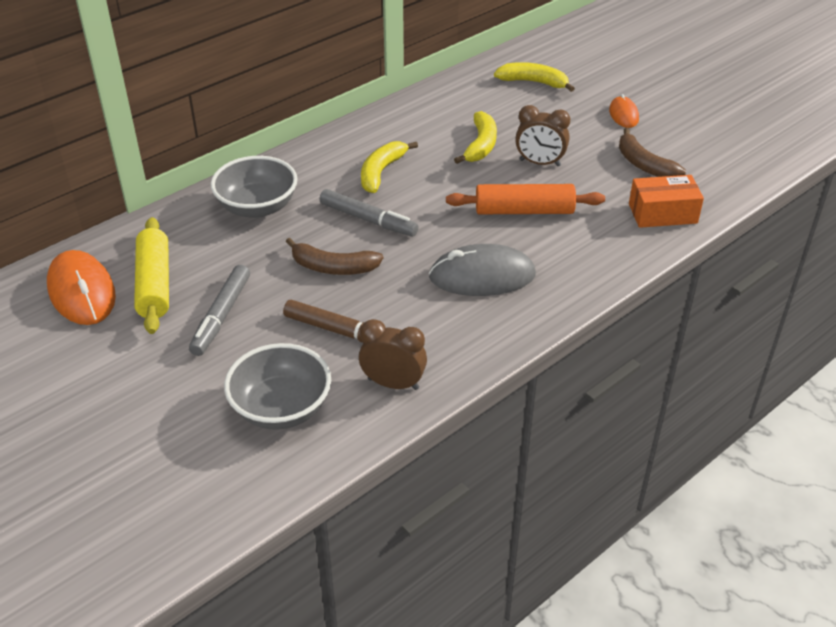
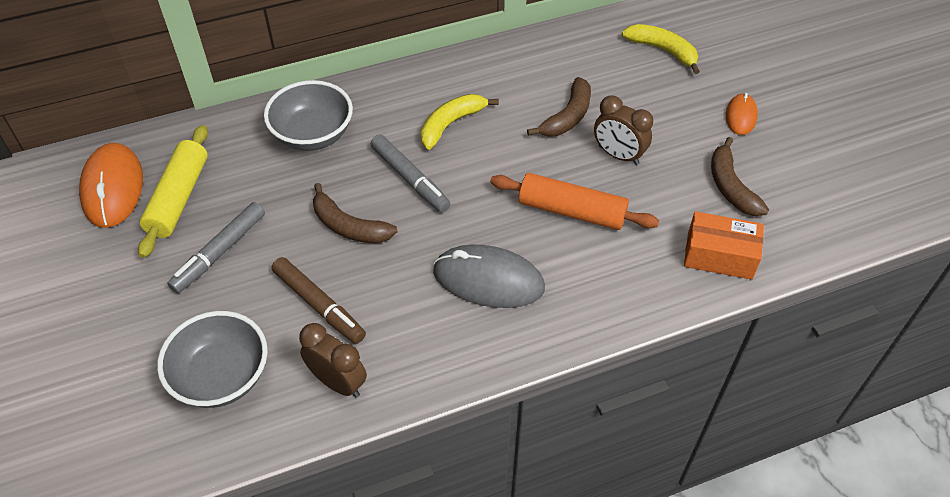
camera: 20 degrees right, 10 degrees up
(481, 145) = (567, 117): yellow banana -> brown banana

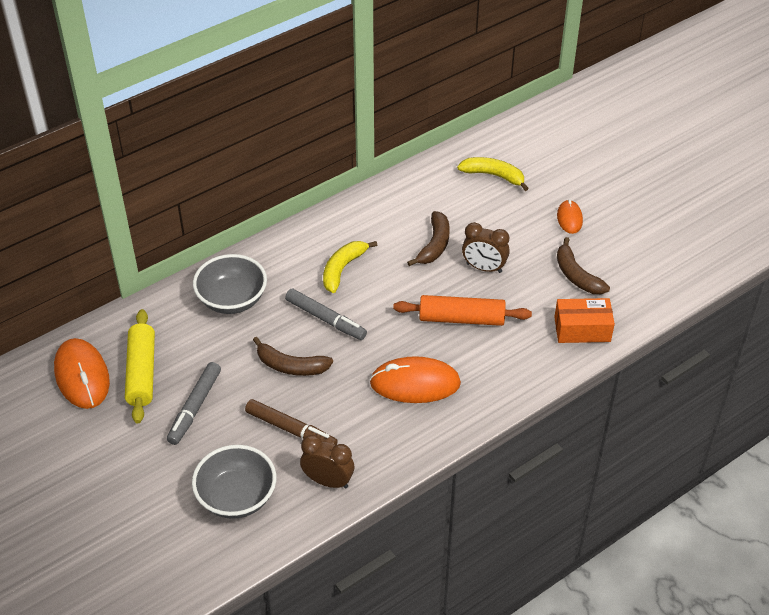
camera: 15 degrees left, 5 degrees down
(488, 280) = (415, 383): grey mouse -> orange mouse

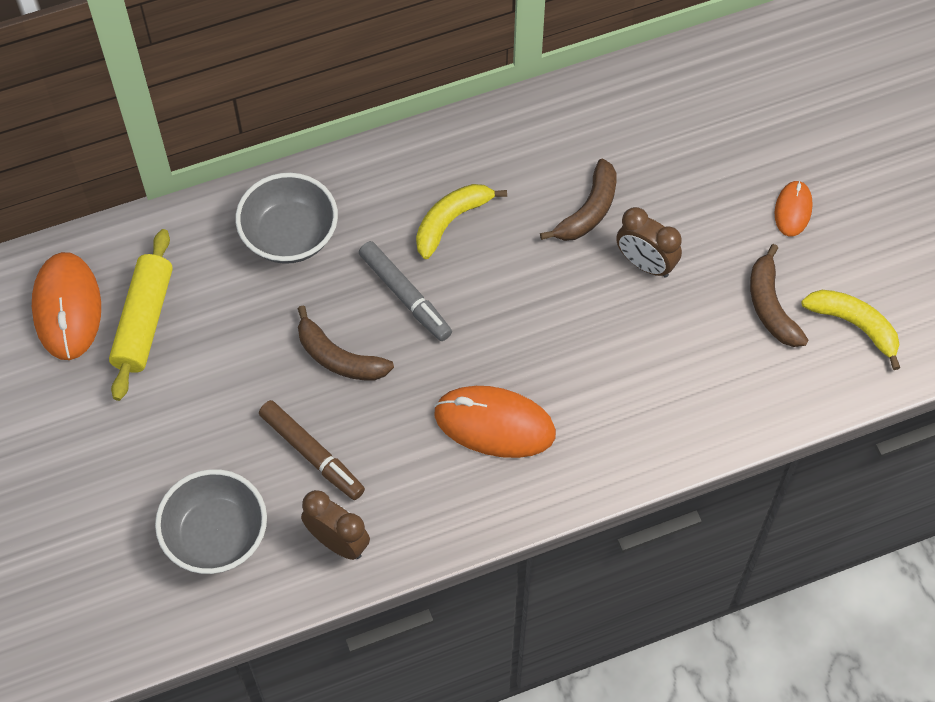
camera: 15 degrees right, 15 degrees up
(195, 407) = (198, 390): grey marker -> none
(461, 318) = (588, 338): orange rolling pin -> none
(494, 176) = (708, 114): yellow banana -> yellow banana (854, 325)
(582, 329) = (749, 394): orange box -> none

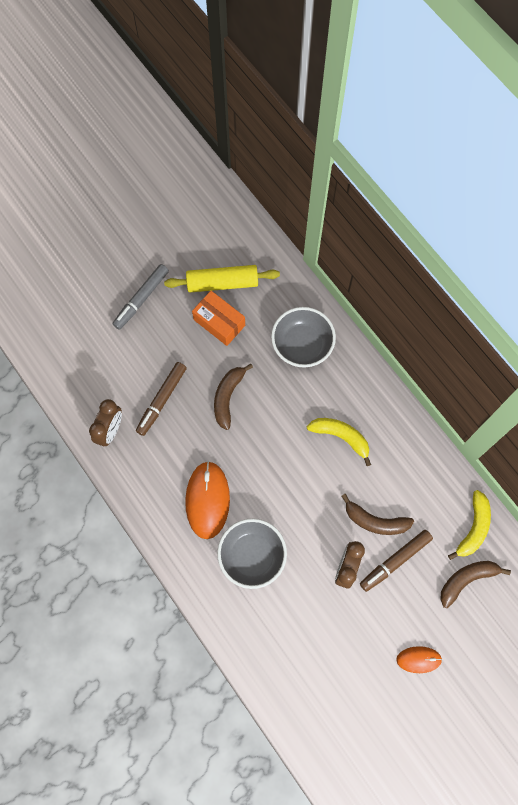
camera: 75 degrees right, 10 degrees up
(67, 308) = (219, 240): orange mouse -> none
(210, 341) = (219, 322): none -> orange box
(216, 536) = (99, 363): grey bowl -> grey bowl (252, 556)
(405, 296) = (280, 424): grey marker -> grey marker (141, 299)
(651, 201) = (395, 561): none -> brown marker
(771, 306) = (339, 658): brown banana -> brown banana (467, 579)
(854, 325) = (340, 720): yellow banana -> yellow banana (473, 528)

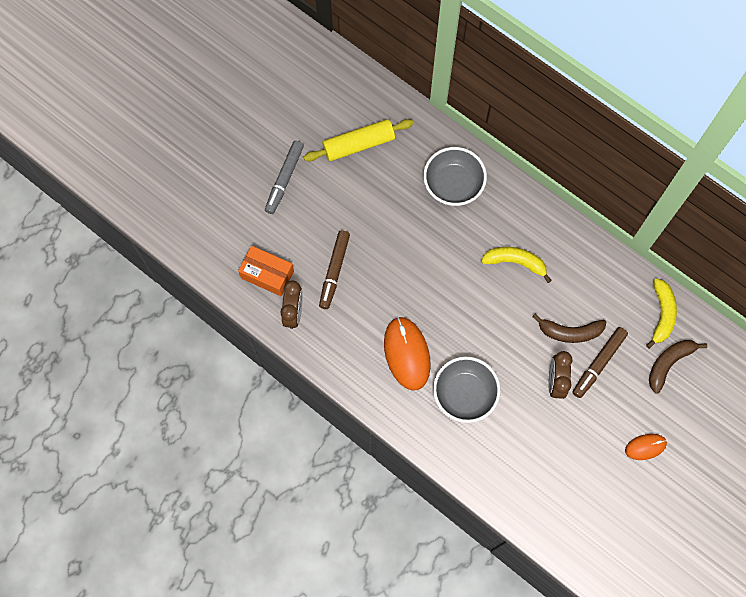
camera: 15 degrees left, 0 degrees up
(219, 322) = (367, 183): orange box -> orange box (267, 274)
(228, 397) = (397, 252): brown banana -> none

